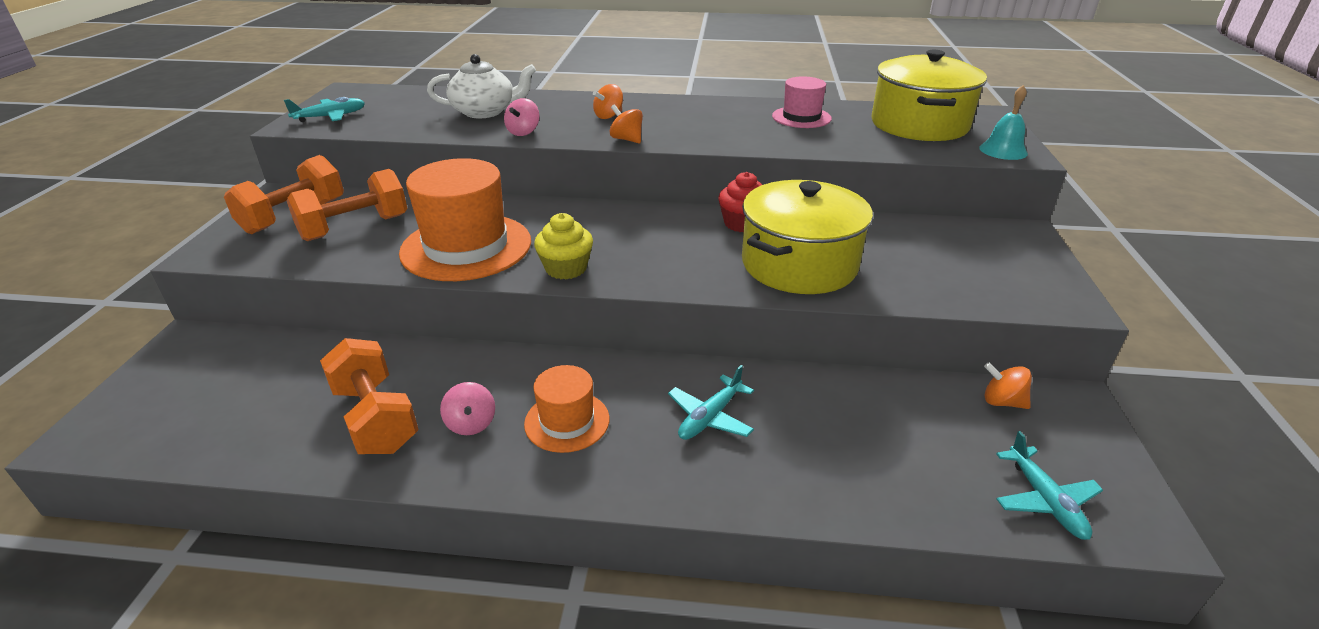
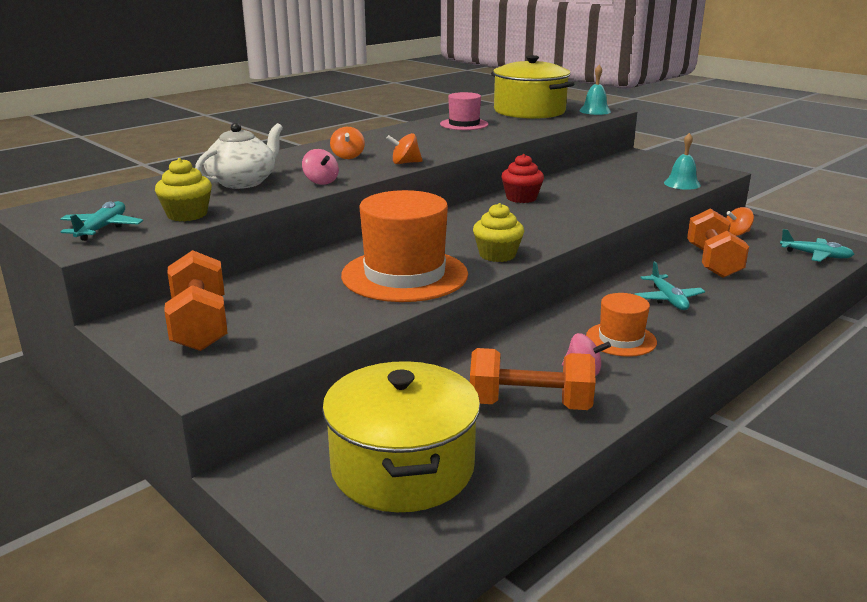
camera: 50 degrees left, 10 degrees down
(355, 228) = (283, 305): orange dumbbell -> orange dumbbell (713, 262)
(386, 125) = (187, 215): none -> yellow cupcake
(799, 264) = (595, 202): yellow pot -> yellow pot (402, 467)
(970, 294) = (682, 184): none -> turquoise bell

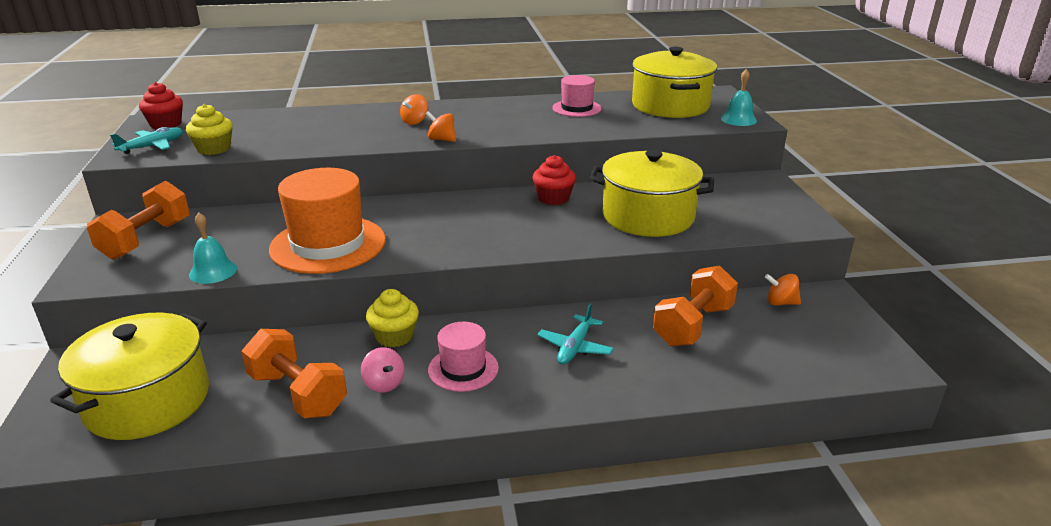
camera: 35 degrees right, 5 degrees up
(66, 209) = (166, 124): none -> red cupcake
(243, 182) = (300, 128): white teapot -> none
(321, 182) = (347, 142): pink spinning top -> none
(497, 255) = (425, 250): yellow cupcake -> yellow cupcake (394, 336)
(611, 192) = (648, 216): none -> yellow pot
(621, 339) = (463, 369): orange hat -> pink hat
(682, 184) = (742, 227): turquoise bell -> turquoise bell (213, 271)
(816, 255) = (827, 360): turquoise plane -> none

